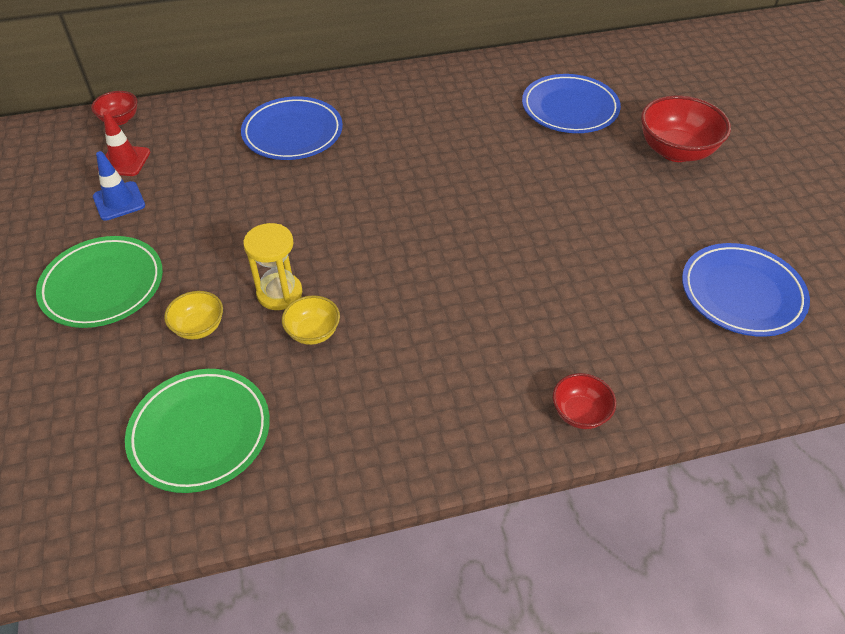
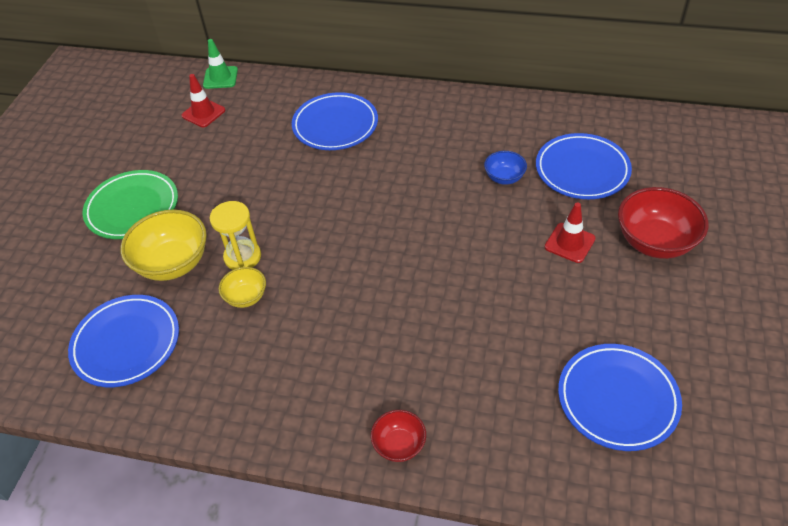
camera: 30 degrees right, 0 degrees up
(119, 201) = (181, 145): blue traffic cone -> none
(120, 119) = (220, 78): red bowl -> green traffic cone
(199, 327) = (173, 263): yellow bowl -> yellow bowl, size x1.85
(200, 432) = (126, 343): green plate -> blue plate
(503, 135) = (504, 178): none -> blue bowl
(604, 174) = (569, 243): none -> red traffic cone

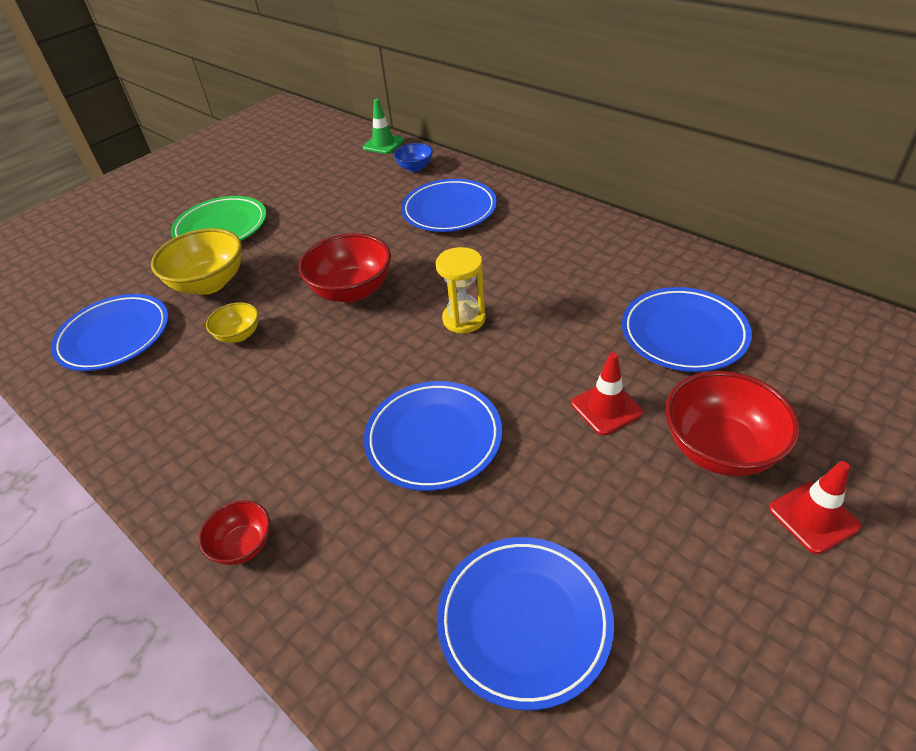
camera: 30 degrees right, 5 degrees down
(203, 113) = (344, 168): red traffic cone -> red traffic cone (813, 517)
(242, 257) = (268, 298): yellow hourglass -> yellow hourglass (464, 319)
(312, 224) = (352, 291): none -> red bowl
(472, 312) = (433, 438): none -> blue plate
(504, 178) = (583, 312): blue bowl -> blue bowl (415, 167)

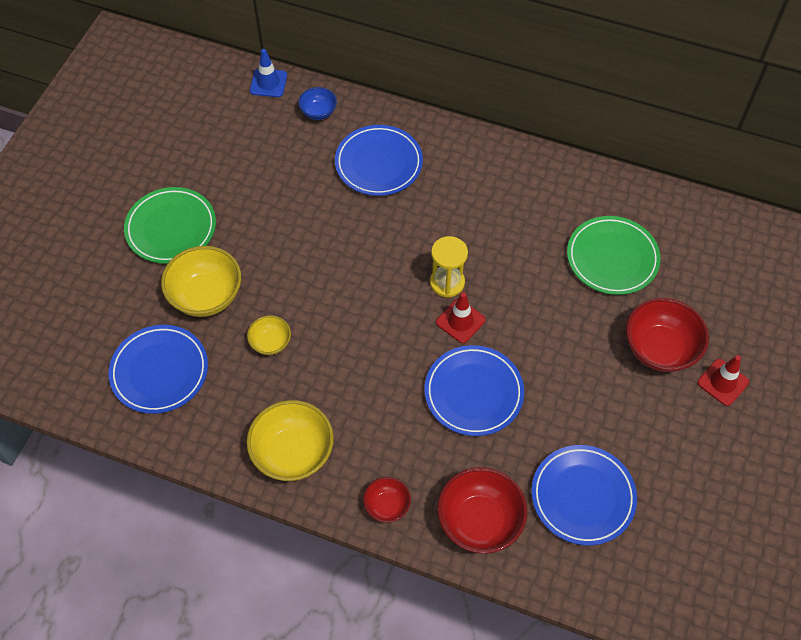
camera: 25 degrees left, 15 degrees up
(180, 449) = (293, 453): none -> yellow bowl
(352, 291) = (340, 275): red bowl -> red bowl (479, 521)
(383, 144) = (268, 83): green traffic cone -> blue traffic cone
(606, 408) = (580, 336): red traffic cone -> red traffic cone (460, 321)
(683, 334) = (612, 258): blue plate -> green plate

